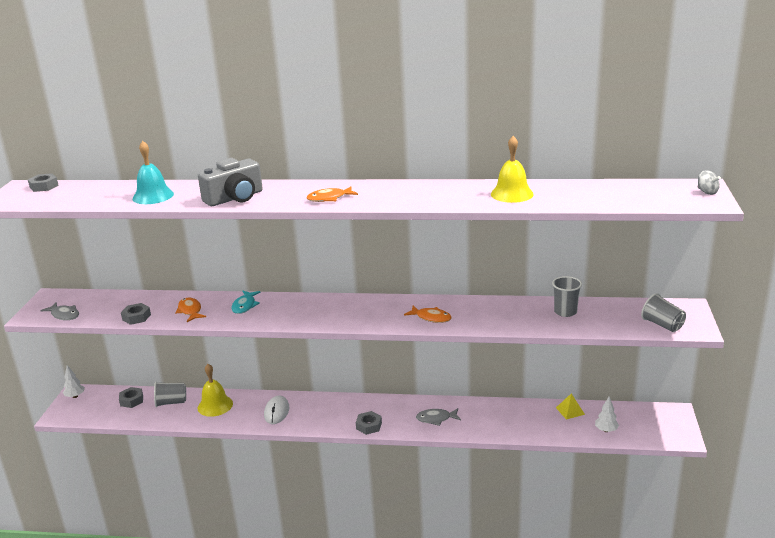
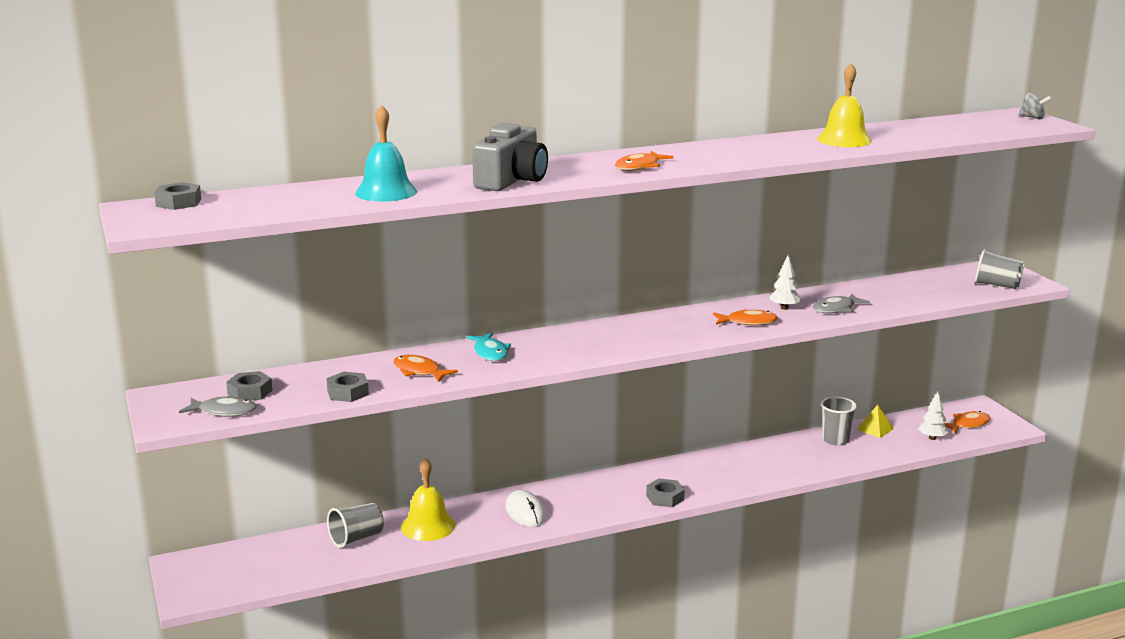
camera: 30 degrees left, 5 degrees down
(75, 396) = (186, 568): white tree -> white tree (784, 308)
(131, 400) = (289, 550): grey nut -> grey nut (250, 392)
(436, 419) = (737, 471): grey fish -> grey fish (836, 309)
(565, 312) = (885, 291): grey cup -> grey cup (835, 440)
(647, 426) = (968, 425): none -> orange fish

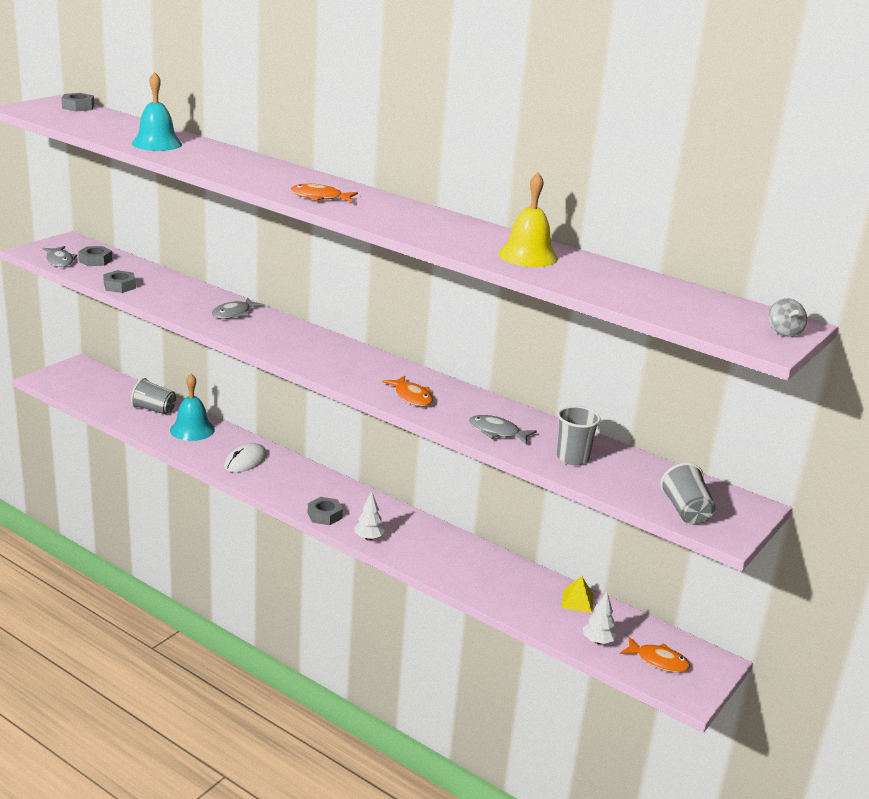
camera: 55 degrees right, 5 degrees up
(419, 371) = (176, 299): orange fish -> none
(428, 526) = (192, 430): yellow bell -> turquoise bell
(490, 353) = (234, 313): turquoise fish -> grey fish
(512, 180) = (228, 168): grey camera -> none
(784, 308) = (468, 407): white tree -> white tree (368, 538)
(835, 440) = (526, 581): grey cup -> grey cup (572, 458)

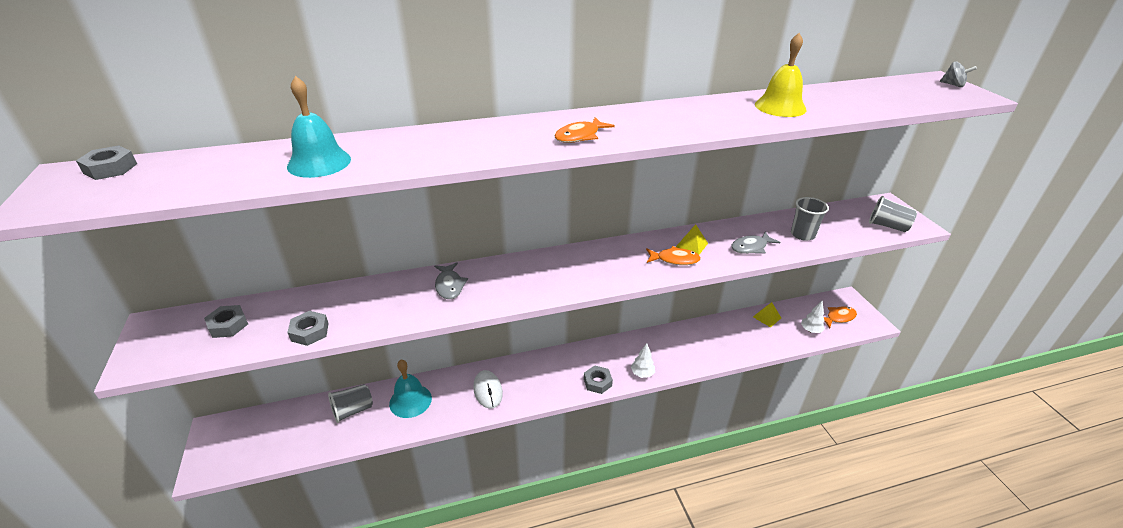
camera: 50 degrees left, 10 degrees up
(60, 261) = (192, 351): grey fish -> none
(452, 400) = (691, 245): none -> yellow pyramid

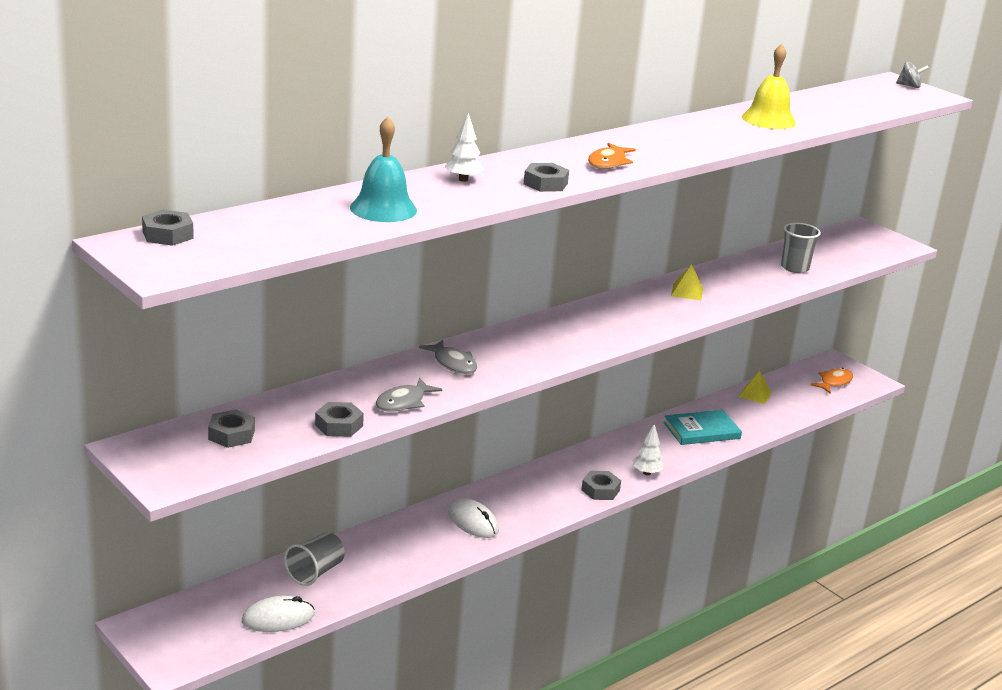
camera: 25 degrees left, 10 degrees down
(298, 446) = (278, 618): none -> white mouse
(410, 401) = (382, 549): turquoise bell -> none
(496, 152) = (545, 183): none -> grey nut
(674, 260) = (679, 307): orange fish -> none
(707, 342) = (701, 430): none -> turquoise book
(751, 247) = (750, 286): grey fish -> grey fish (403, 402)
(810, 330) = (810, 400): white tree -> white tree (463, 179)
(887, 226) = (874, 250): grey cup -> none

